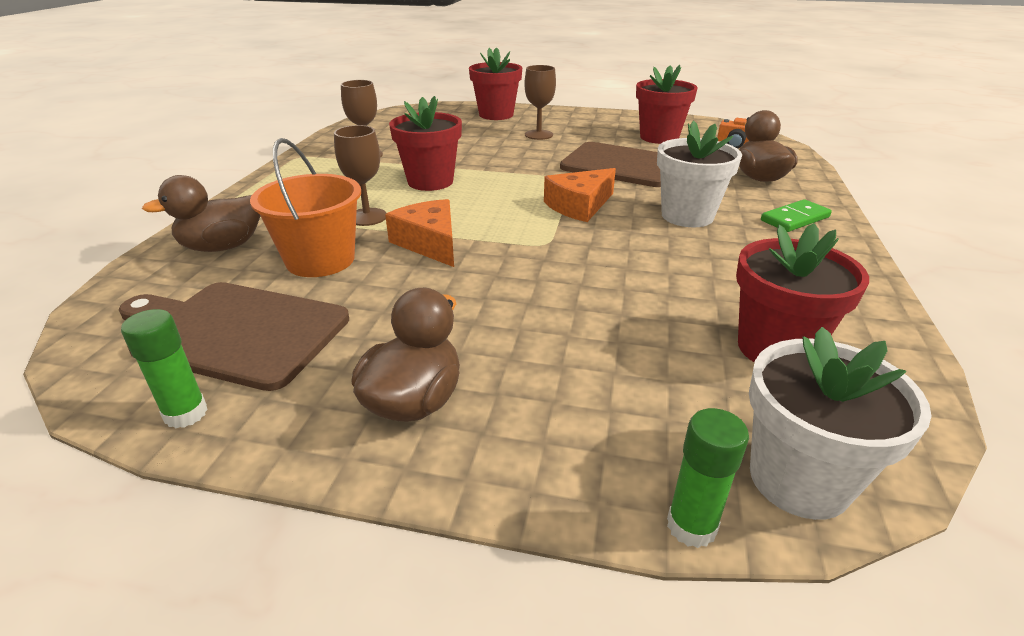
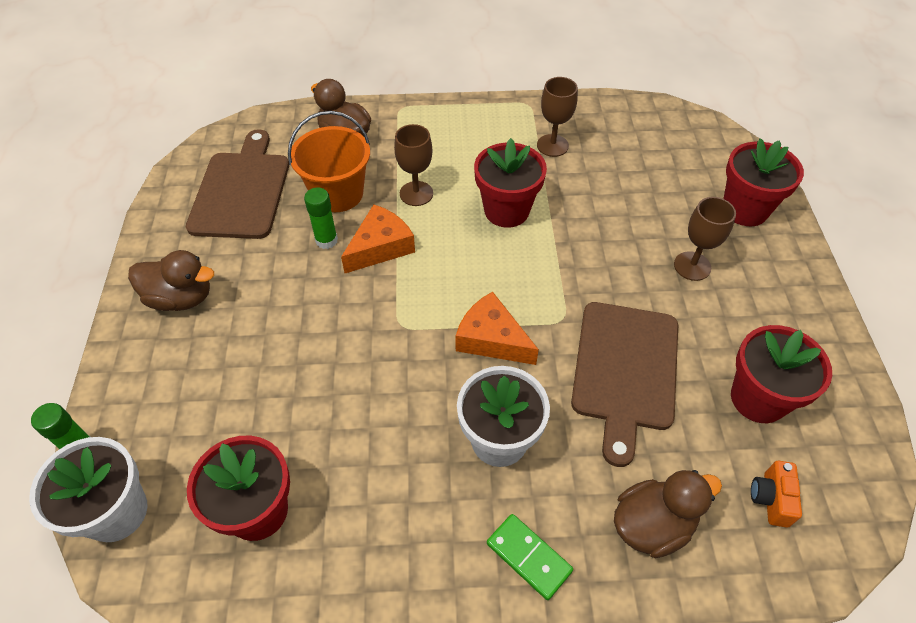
camera: 75 degrees right, 20 degrees up
(186, 414) = (166, 206): green glue stick -> green glue stick (326, 240)

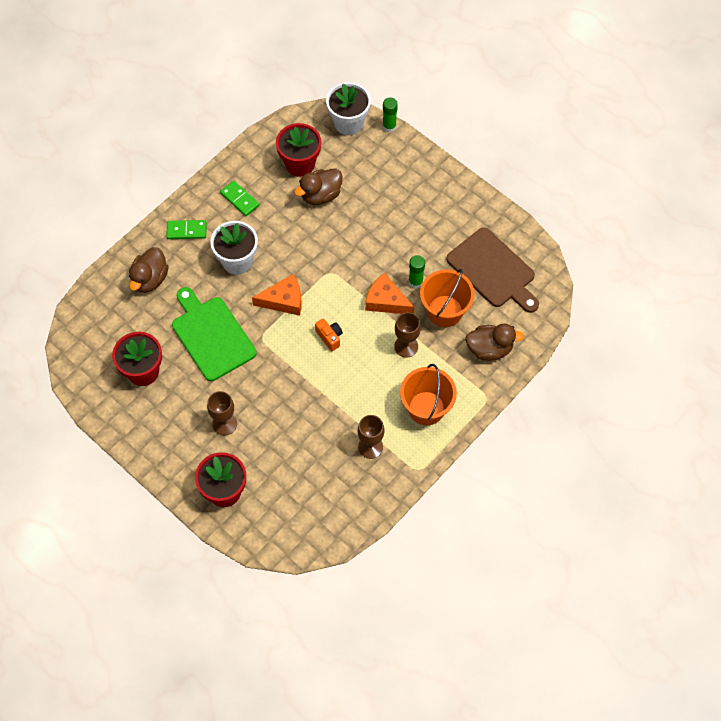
camera: 135 degrees right, 10 degrees up
(181, 298) = (440, 201): brown duck -> brown duck (320, 195)
(380, 247) = (386, 301): orange cheese -> orange cheese turned 120 degrees clockwise
(401, 535) = (239, 199): none -> green domino
(463, 136) = (426, 408): none -> orange bucket
(506, 210) = (349, 377): red flower pot -> none
(625, 371) = (211, 335): brown cutting board -> green cutting board
(770, 499) = (110, 328): orange camera -> orange camera (329, 337)

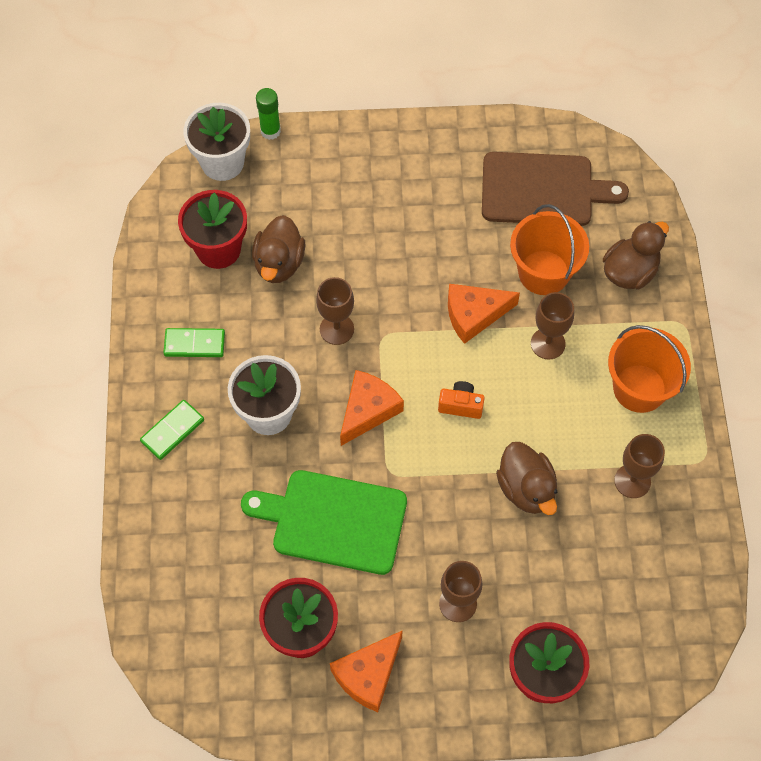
camera: 45 degrees left, 0 degrees up
(150, 279) = (191, 523): brown duck -> brown duck (526, 489)
(151, 416) = (368, 675): none -> orange cheese
(312, 250) = (336, 329): none -> brown goblet
(415, 282) = (481, 269): green glue stick -> none

